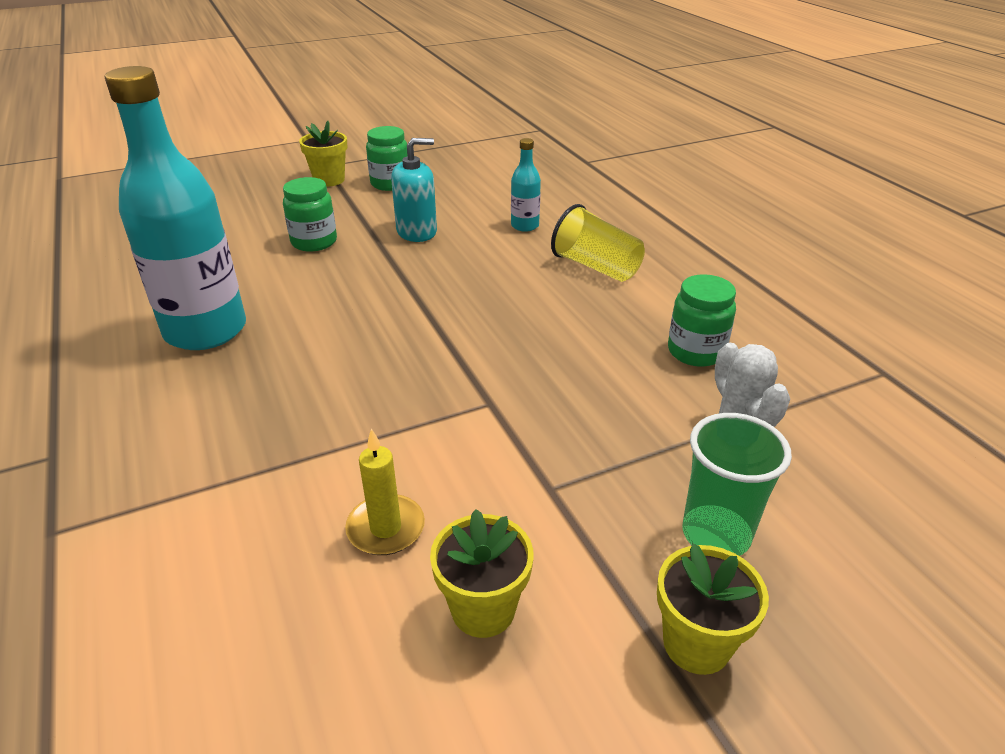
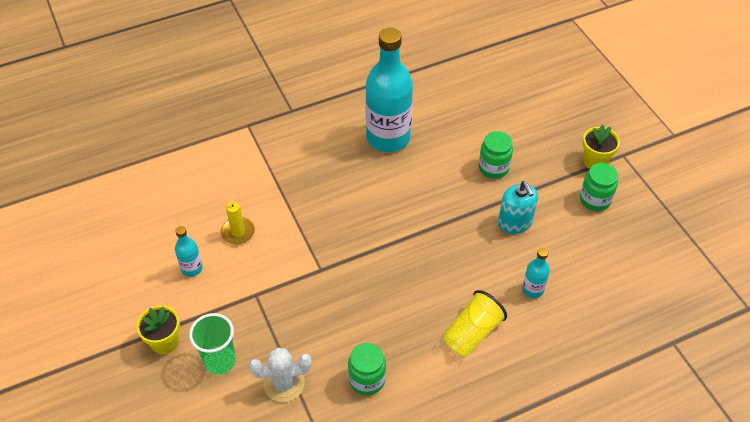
camera: 90 degrees right, 15 degrees up
(483, 609) = (192, 268): yellow flower pot -> turquoise bottle

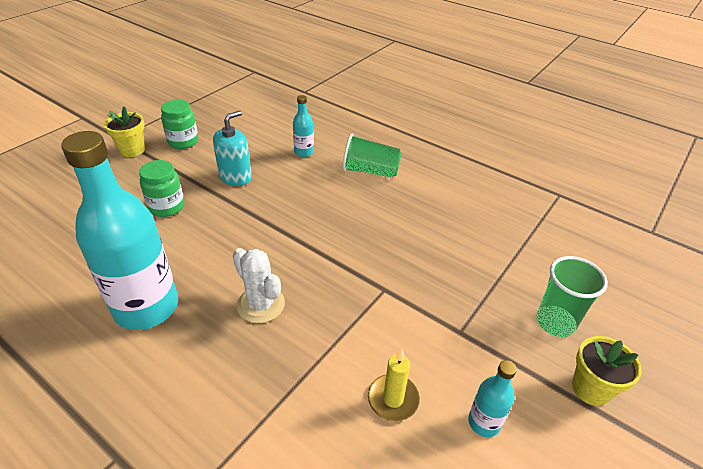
camera: 120 degrees left, 10 degrees down
(284, 383) = (523, 262): white cactus -> white cactus (261, 304)
(367, 379) = (466, 213): green jar -> none
(472, 333) = (370, 171): yellow cup -> green cup

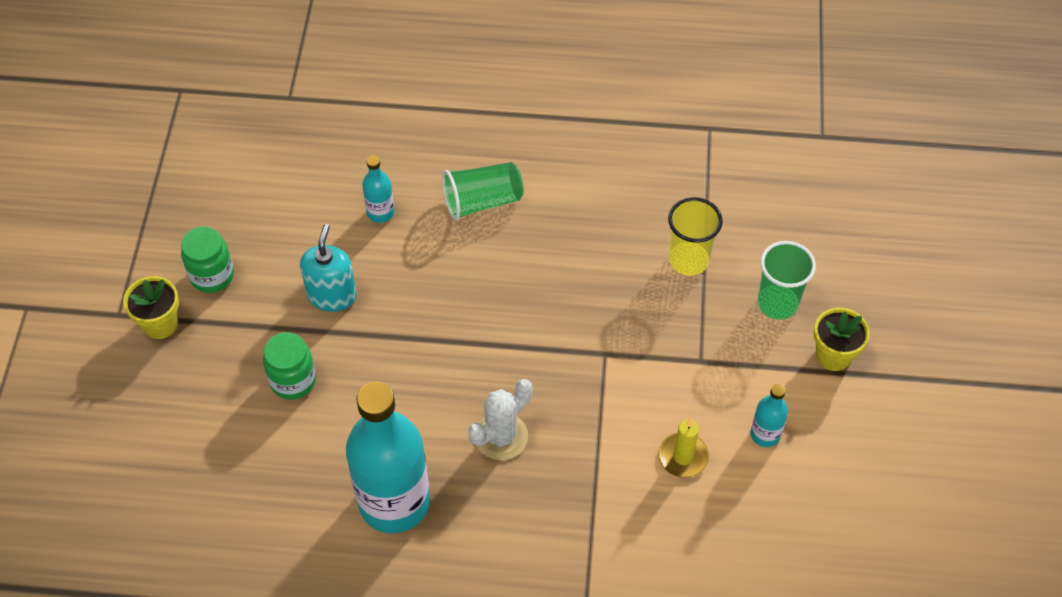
camera: 30 degrees left, 15 degrees up
(261, 304) = (501, 436): white cactus -> white cactus turned 60 degrees counterclockwise
(494, 261) = (688, 260): none -> yellow cup

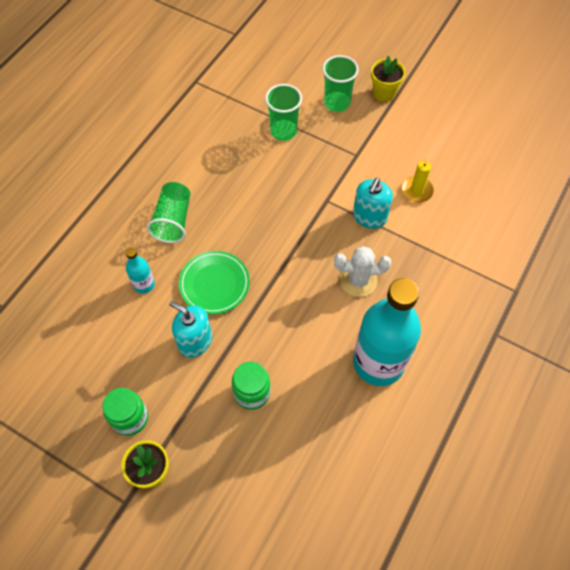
camera: 65 degrees left, 5 degrees up
(416, 282) = (214, 284): none -> green plate
(501, 436) = (358, 280): white cactus -> white cactus turned 75 degrees counterclockwise
(606, 414) = (369, 217): none -> turquoise soap dispenser
(688, 260) = (283, 131): yellow cup -> green cup
(765, 434) = (420, 146): turquoise bottle -> none

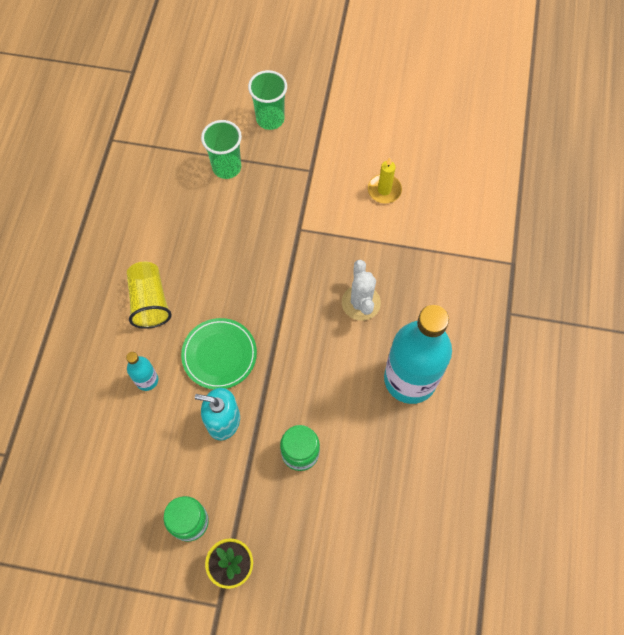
camera: 20 degrees left, 5 degrees up
(173, 220) = (150, 301): green cup -> yellow cup
(358, 280) = (361, 303): white cactus -> white cactus turned 75 degrees counterclockwise
(369, 217) = (348, 233): turquoise soap dispenser -> none
(384, 93) = (314, 94): yellow flower pot -> none

